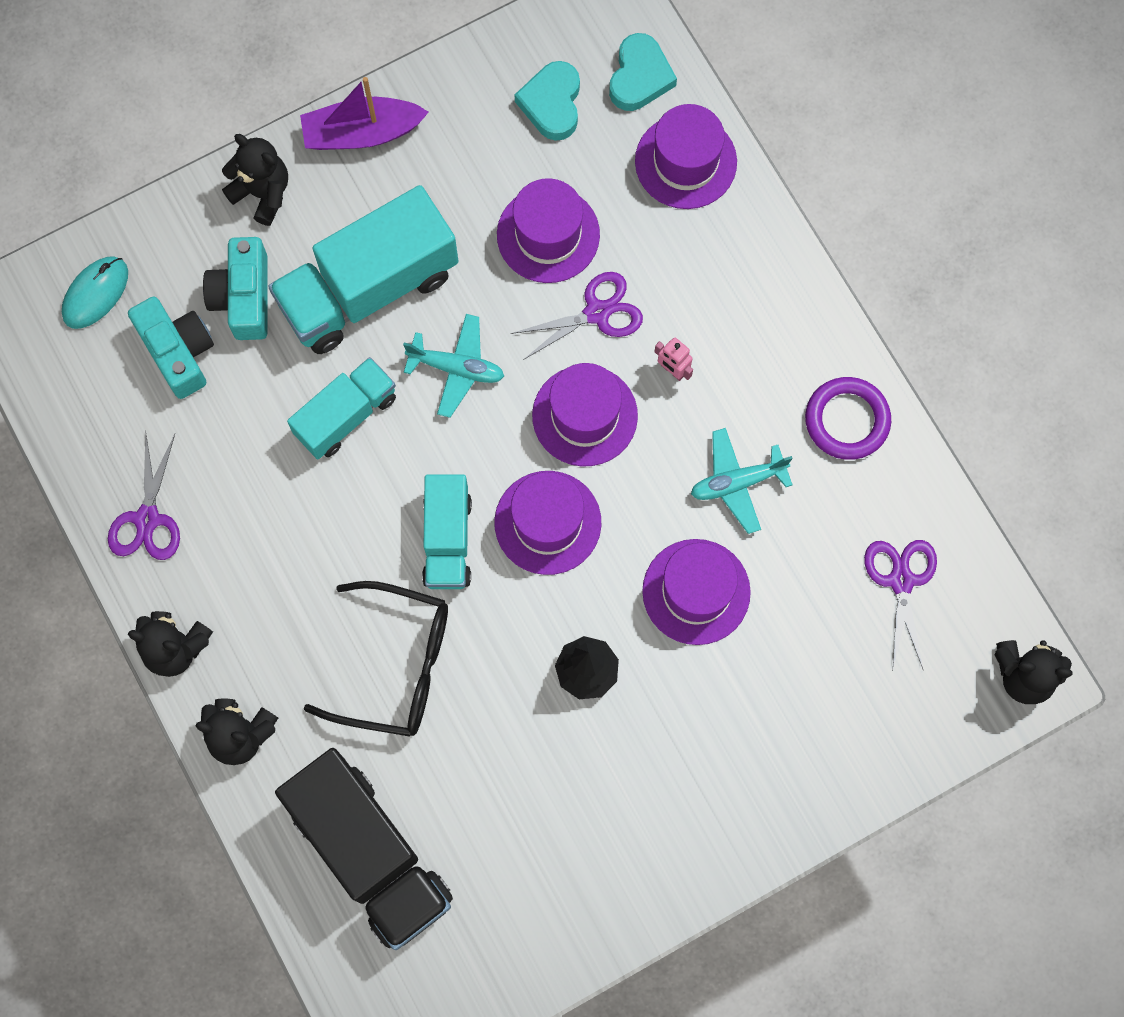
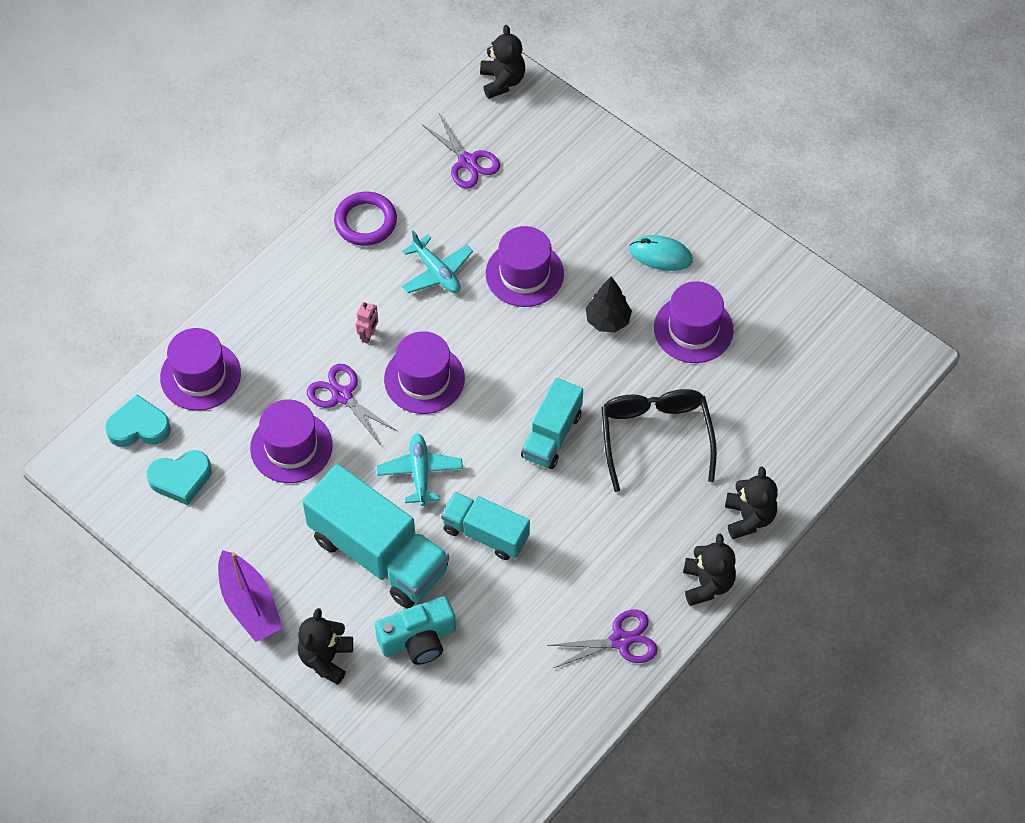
camera: 110 degrees left, 15 degrees down
(95, 293) = (456, 751): turquoise mouse -> turquoise mouse (660, 255)
(178, 352) = (481, 670): turquoise camera -> none
(370, 854) = (790, 408): black truck -> none
(447, 540) = (551, 435): turquoise truck -> turquoise truck turned 135 degrees clockwise
(547, 522) = (513, 377): purple hat -> purple hat (693, 329)
(901, 581) = (467, 161): purple scissors -> purple scissors turned 105 degrees counterclockwise

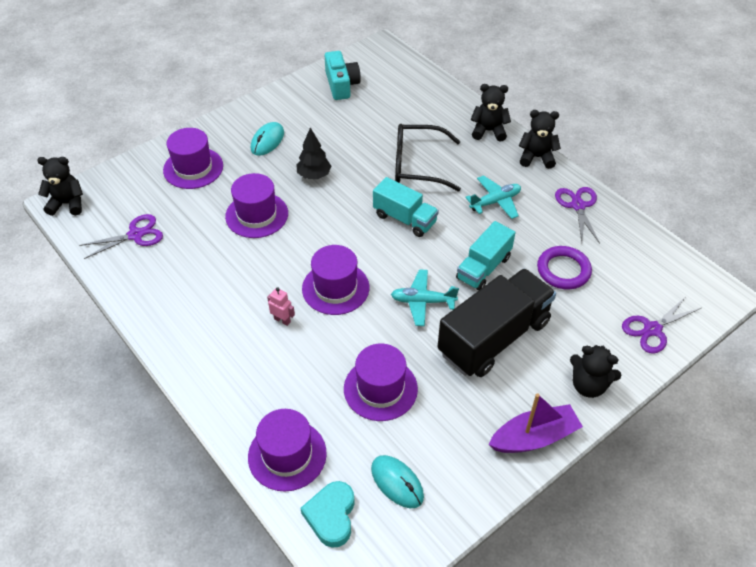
camera: 80 degrees left, 10 degrees down
(181, 479) = (397, 482): turquoise heart -> turquoise mouse
(342, 396) = (337, 346): purple scissors -> purple scissors (652, 329)
(365, 221) = (166, 309): purple ring -> purple ring (563, 270)
(378, 554) = (494, 338): turquoise truck -> black truck
(418, 639) = (573, 321): turquoise camera -> turquoise camera (341, 84)
(436, 272) = (236, 267): turquoise plane -> turquoise plane (495, 202)
(693, 329) = (334, 134): purple hat -> purple hat (193, 168)

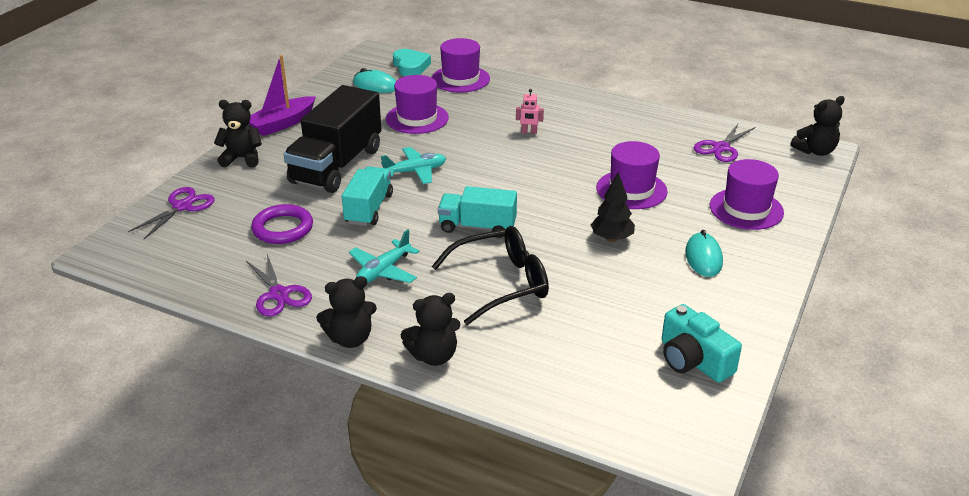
camera: 155 degrees right, 15 degrees down
(335, 288) = (502, 160): purple hat -> none

